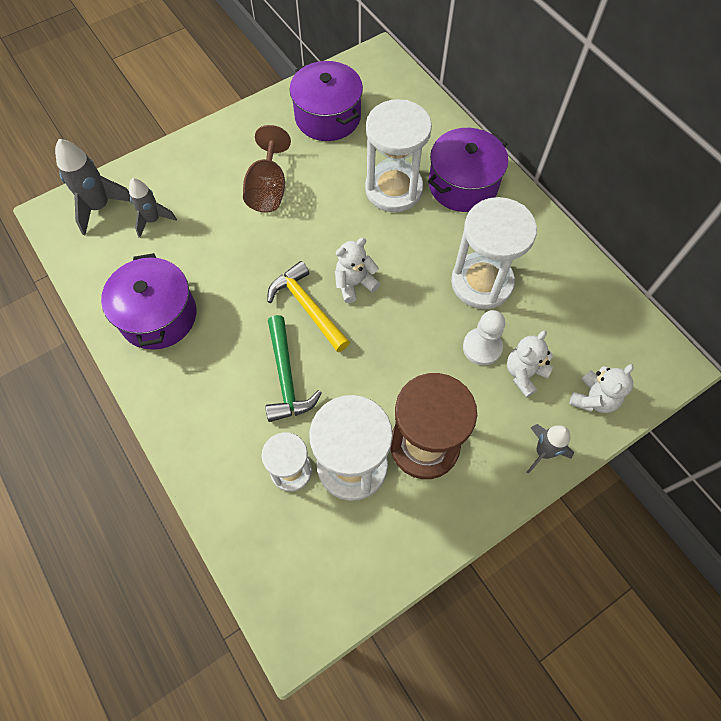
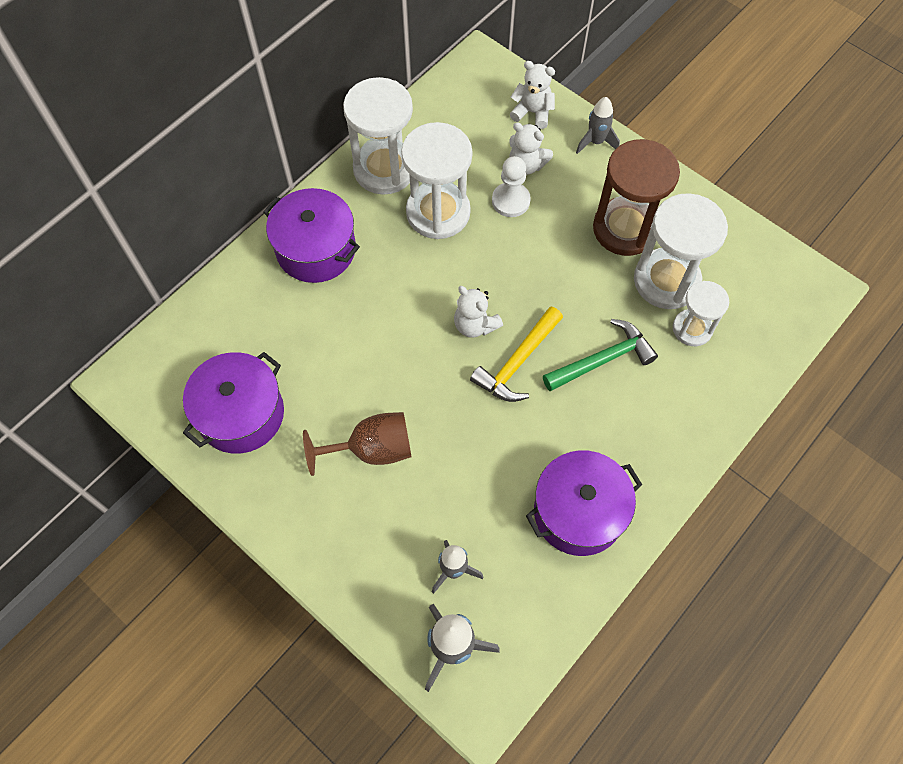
camera: 105 degrees left, 0 degrees up
(394, 189) = (339, 315): white hourglass -> white hourglass (384, 169)

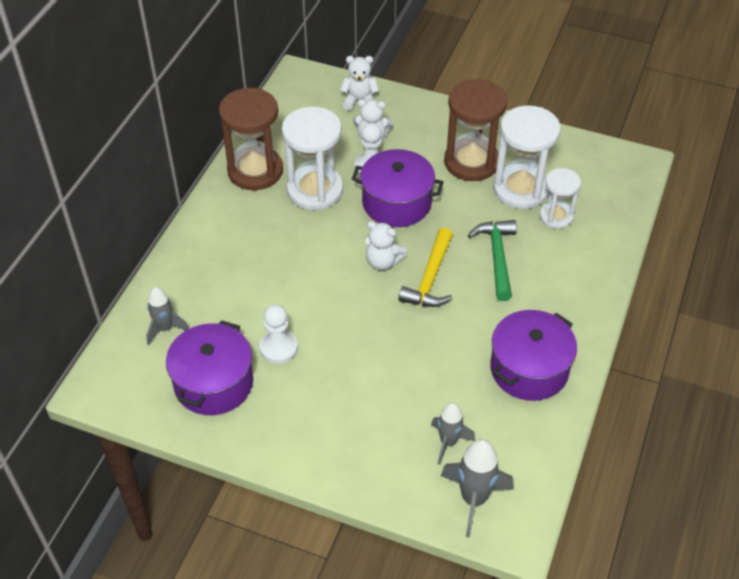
camera: 20 degrees left, 15 degrees down
(316, 249) = (223, 244): purple pot -> purple pot (396, 203)
(323, 394) = (278, 348): none -> white pawn
(372, 449) = (339, 376): brown goblet -> none
(384, 169) = (255, 171): white hourglass -> brown hourglass
(596, 142) = (420, 108): grey rocket -> grey rocket (165, 329)
(602, 360) = (497, 257): green hammer -> green hammer turned 45 degrees counterclockwise

